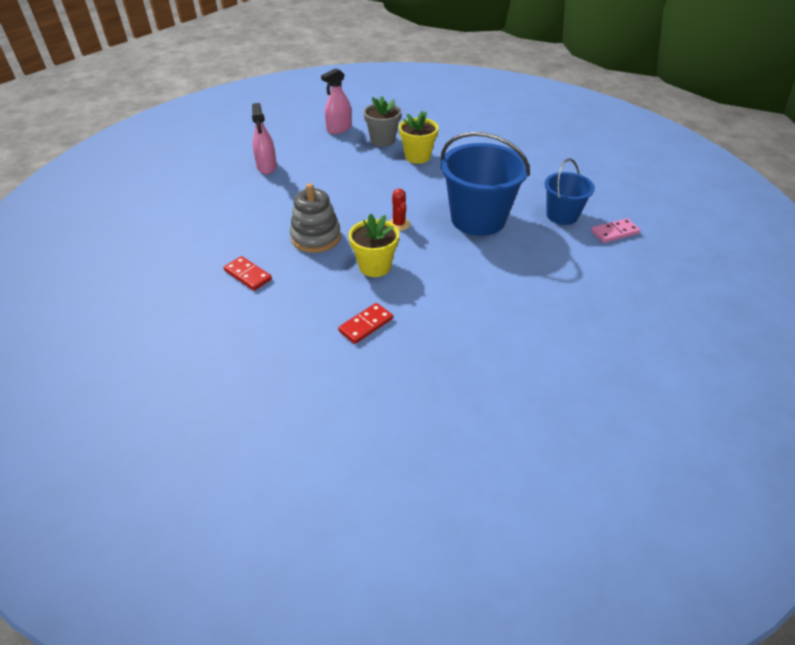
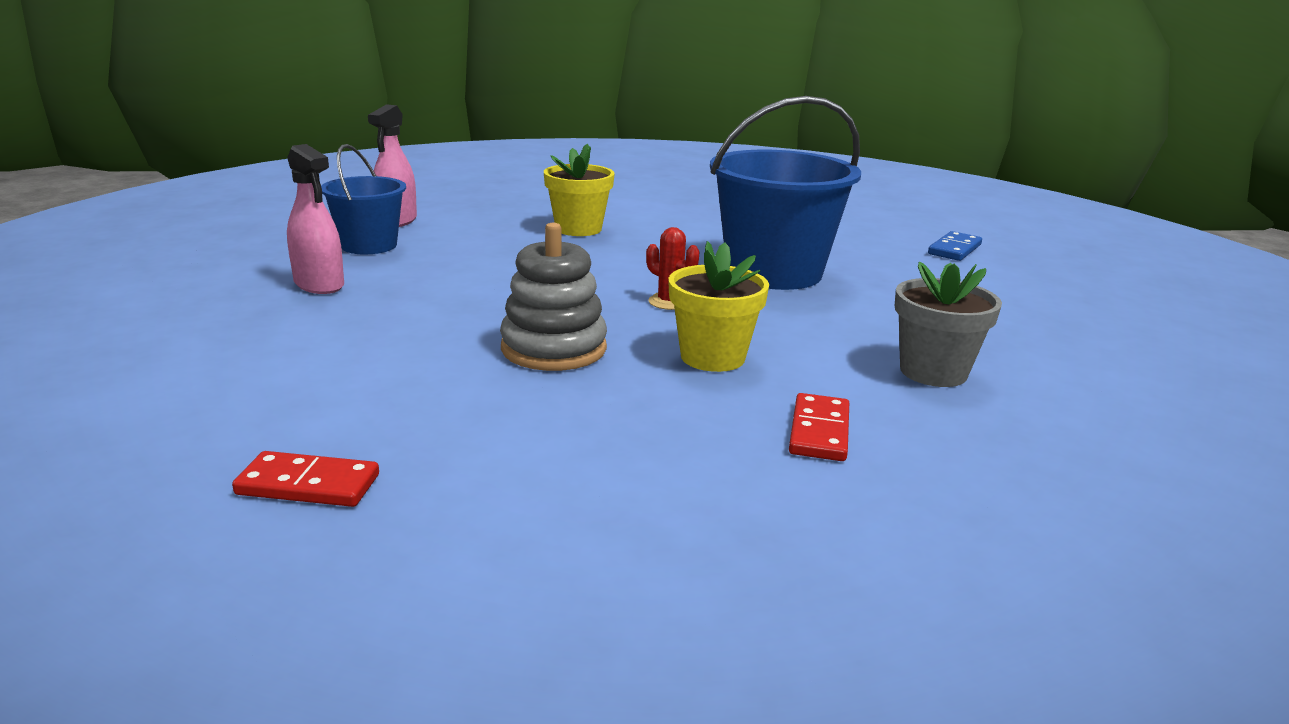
camera: 35 degrees left, 20 degrees down
(248, 275) = (495, 432): red domino -> red domino (308, 485)
(382, 140) = (494, 222): grey flower pot -> grey flower pot (933, 372)
(562, 215) = (870, 247): blue bucket -> blue bucket (369, 245)
(614, 232) = (954, 249): pink domino -> blue domino

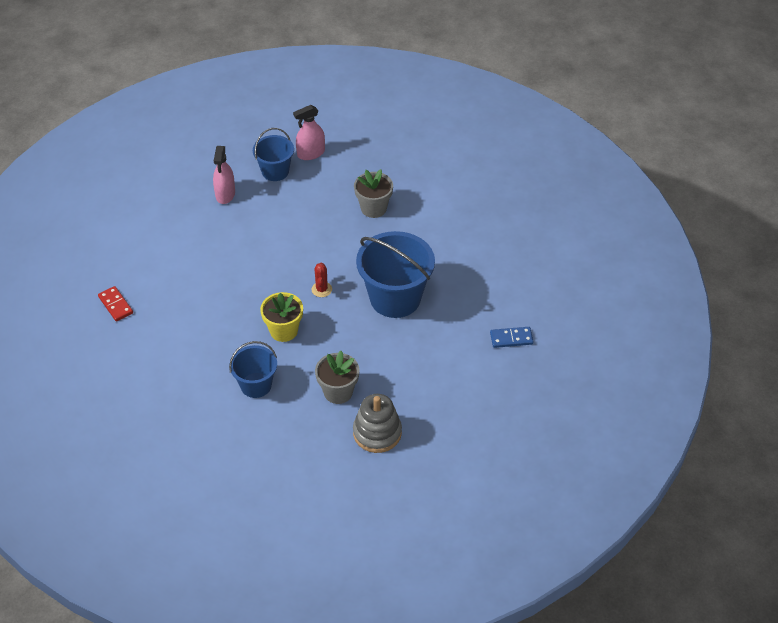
camera: 50 degrees right, 25 degrees up
(553, 349) = (244, 289): grey stacking toy -> grey stacking toy (377, 433)
(578, 229) = (373, 208): yellow flower pot -> grey flower pot
(819, 431) = (256, 385): red domino -> blue bucket

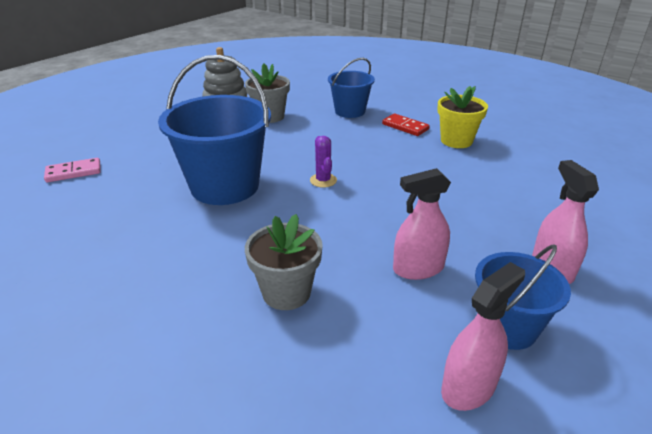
camera: 165 degrees right, 15 degrees down
(115, 305) = (540, 138): red domino -> red domino (405, 127)
(283, 331) = (347, 144): yellow flower pot -> yellow flower pot (456, 141)
(297, 208) = (418, 268): none -> pink spray bottle
(321, 289) = (323, 180): red cactus -> purple cactus
(511, 338) = (74, 172): blue domino -> pink domino

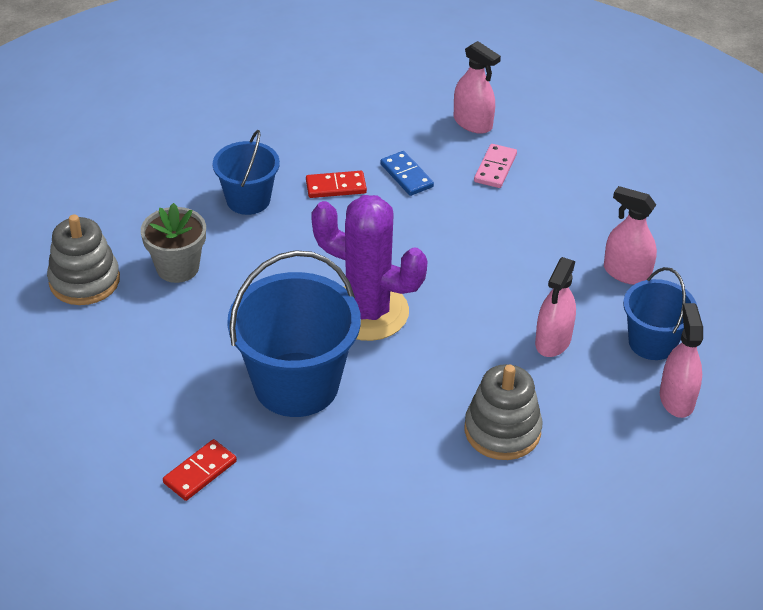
camera: 50 degrees left, 10 degrees up
(74, 172) = (120, 488): pink domino -> pink domino (495, 168)
(110, 189) = (200, 472): none -> red domino
(286, 292) = (502, 431): grey flower pot -> grey stacking toy
(323, 180) = (368, 312): purple cactus -> purple cactus, size x2.48
(456, 141) = (406, 176): yellow flower pot -> blue domino
(542, 140) = (473, 123): none -> pink spray bottle

